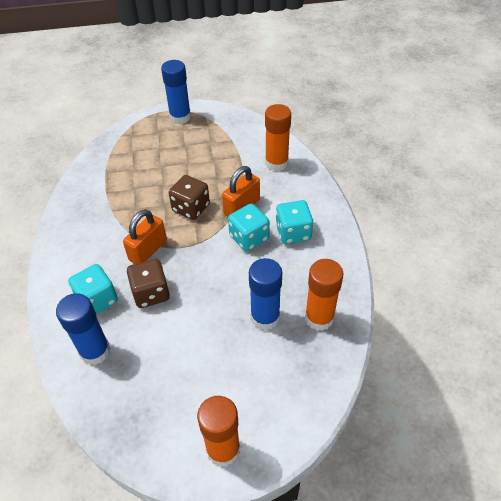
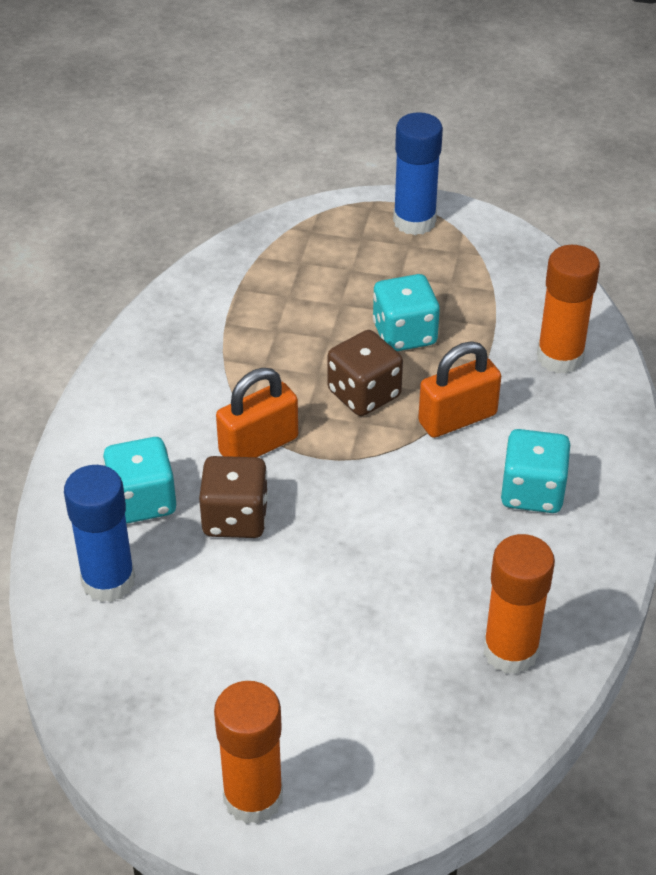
camera: 20 degrees right, 5 degrees down
(249, 238) = (446, 477): turquoise dice -> turquoise dice (404, 334)
(265, 317) = (414, 619): blue glue stick -> none

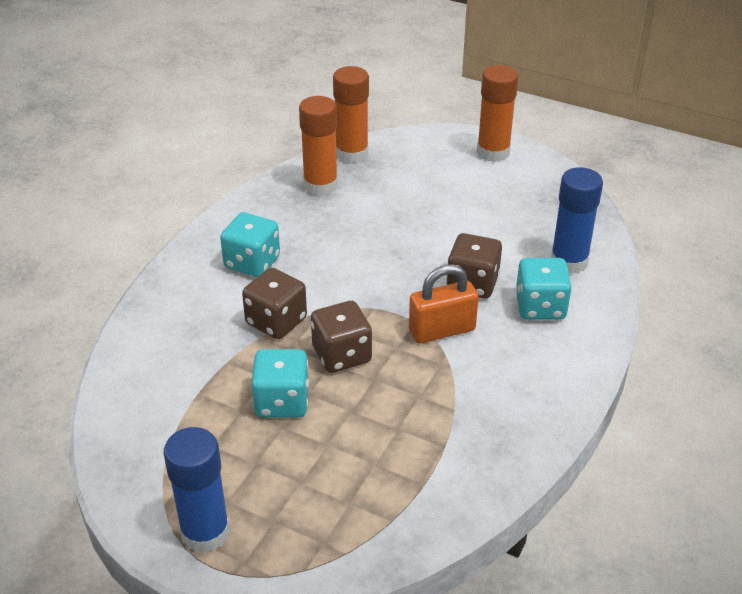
camera: 165 degrees left, 5 degrees down
(457, 418) = (276, 321): orange padlock -> brown dice
(560, 357) = (162, 354): orange glue stick -> orange glue stick (352, 154)

